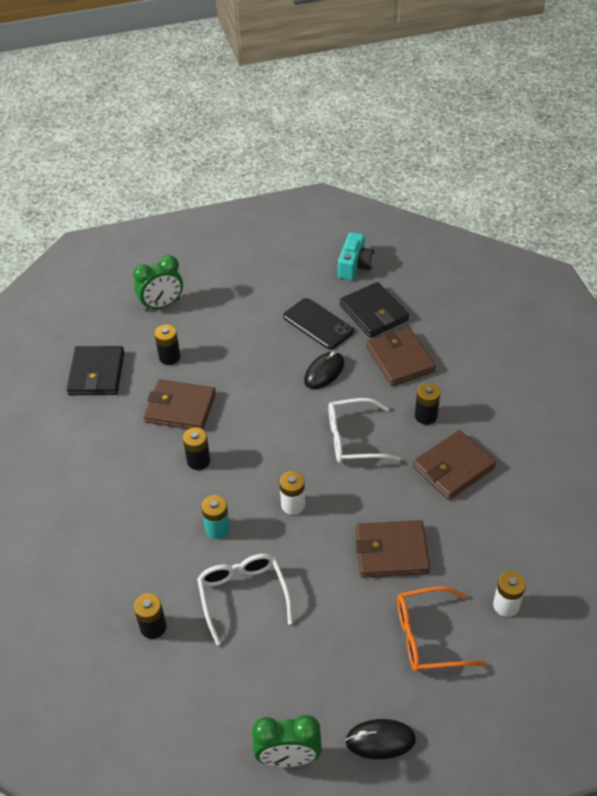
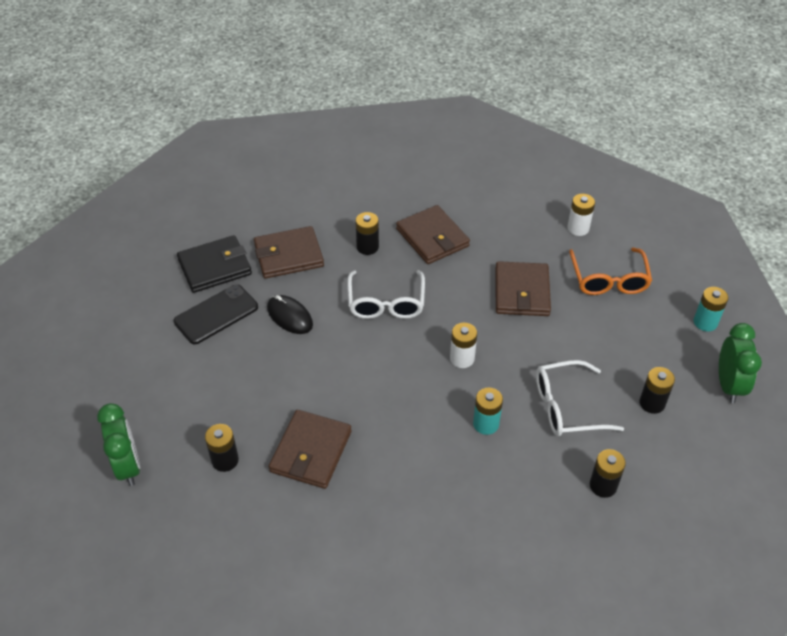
camera: 85 degrees left, 0 degrees up
(97, 373) = (230, 543): black wallet -> none
(198, 461) = (393, 437): black battery -> black battery (652, 403)
(355, 265) = (135, 273): turquoise camera -> none
(380, 740) = (705, 322): black mouse -> turquoise battery

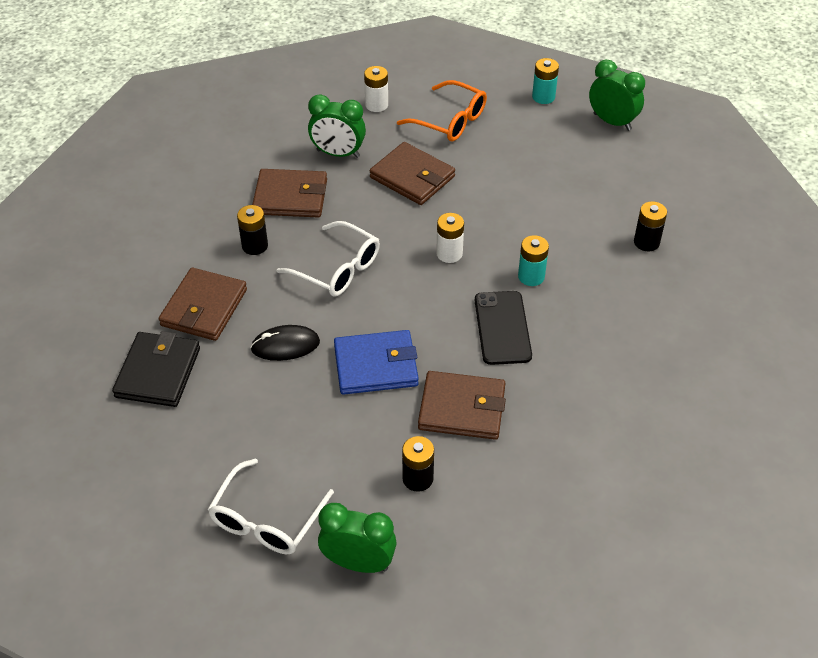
camera: 55 degrees left, 0 degrees up
(216, 314) = (225, 401): black phone -> black phone (502, 328)
(311, 451) = (462, 408): brown wallet -> brown wallet turned 45 degrees counterclockwise
(312, 377) = (376, 365): none -> blue wallet
(502, 237) = (338, 153): none -> green clock
(567, 407) = (556, 219): white glasses -> white glasses (266, 519)
(652, 403) = (593, 171): black battery -> none

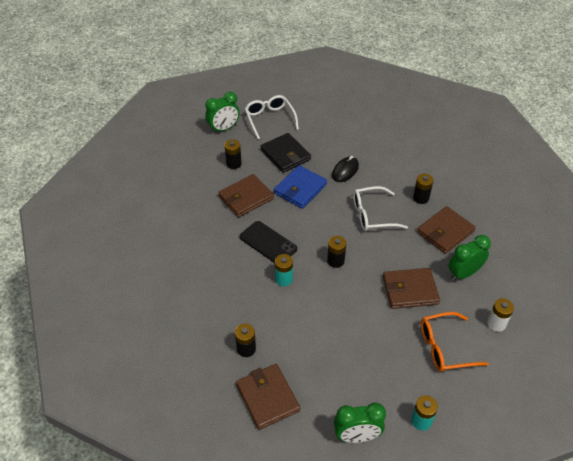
camera: 135 degrees right, 0 degrees up
(158, 372) = (374, 130): black wallet -> black wallet (285, 155)
(204, 307) = (397, 161): brown wallet -> brown wallet (267, 398)
(449, 253) = (335, 261): white battery -> black battery

